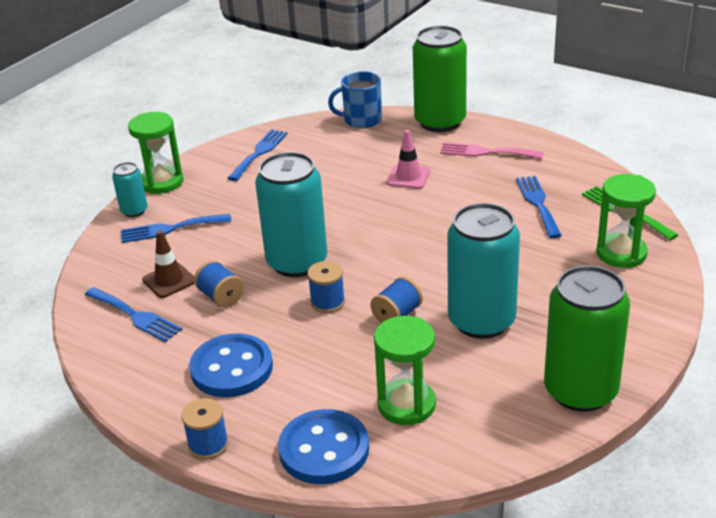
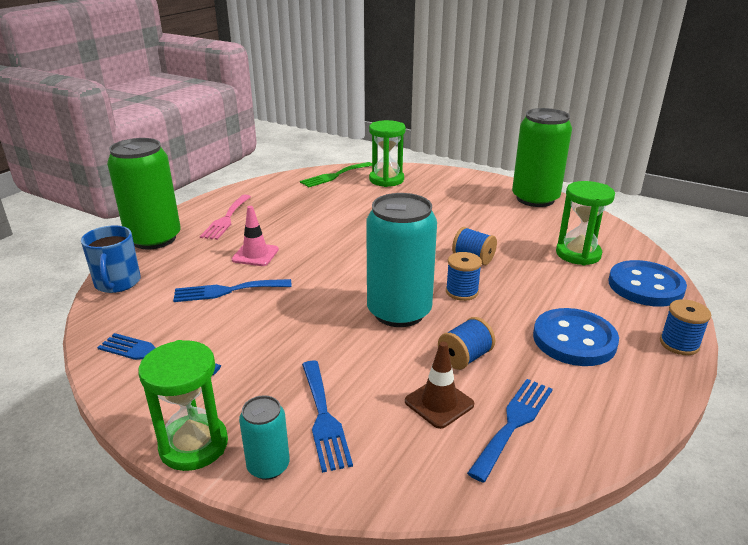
camera: 95 degrees left, 5 degrees down
(481, 321) = (472, 226): turquoise can -> none
(538, 203) = (317, 202): blue fork -> blue fork (227, 291)

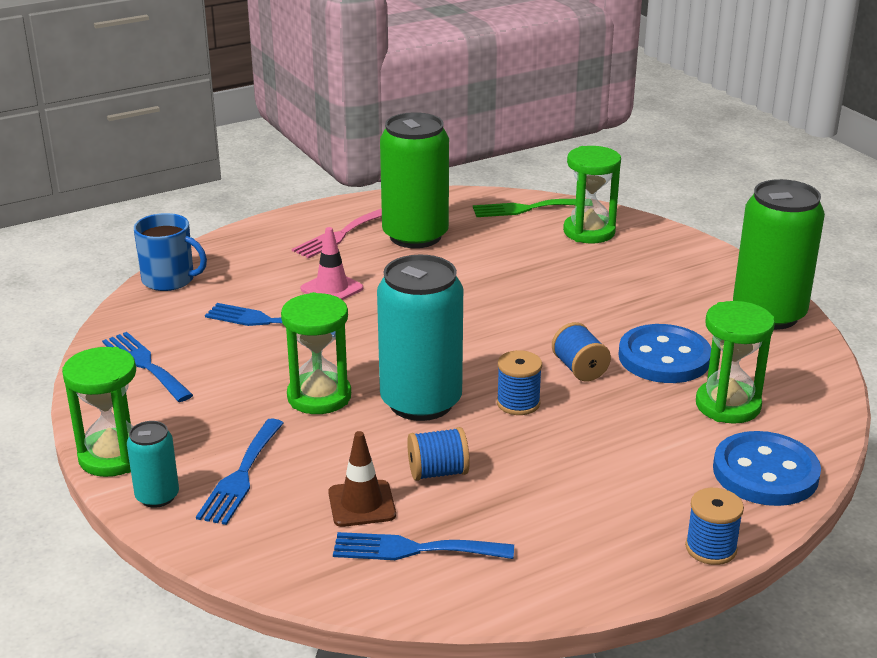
camera: 30 degrees right, 0 degrees up
(117, 283) = (169, 280): blue mug -> blue mug turned 90 degrees counterclockwise
(154, 239) = (244, 239): green can -> green can (415, 236)
(323, 332) = (319, 397): none -> green hourglass
(513, 423) = (414, 549): blue fork -> blue fork turned 150 degrees counterclockwise
(574, 340) = (585, 498): blue button -> blue button (664, 357)

